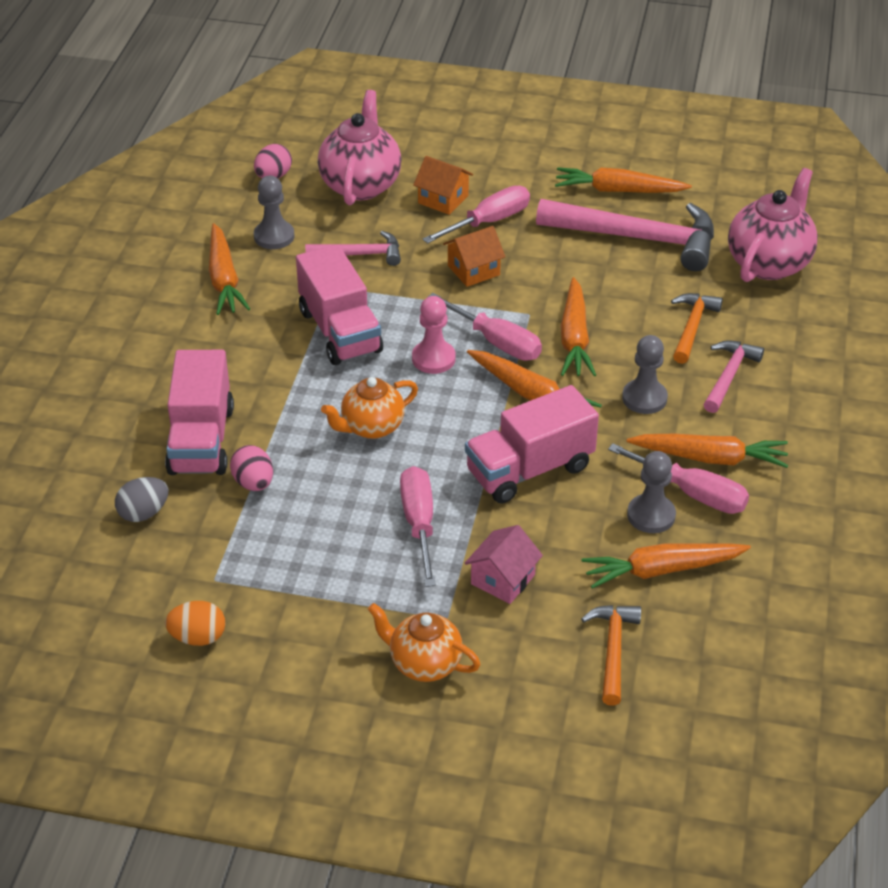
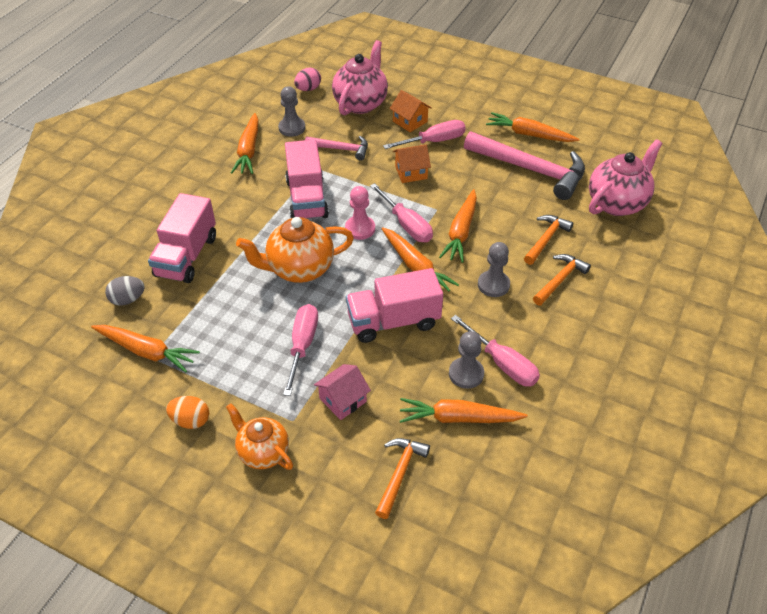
camera: 15 degrees right, 5 degrees up
(198, 637) = (122, 397): orange egg -> orange egg (191, 420)
(253, 483) = (206, 293): pink egg -> none
(371, 427) = (299, 269): orange teapot -> orange teapot, size x1.53
(710, 458) = (524, 339): orange carrot -> orange carrot (146, 351)
(729, 375) = (560, 279): pink hammer -> orange hammer

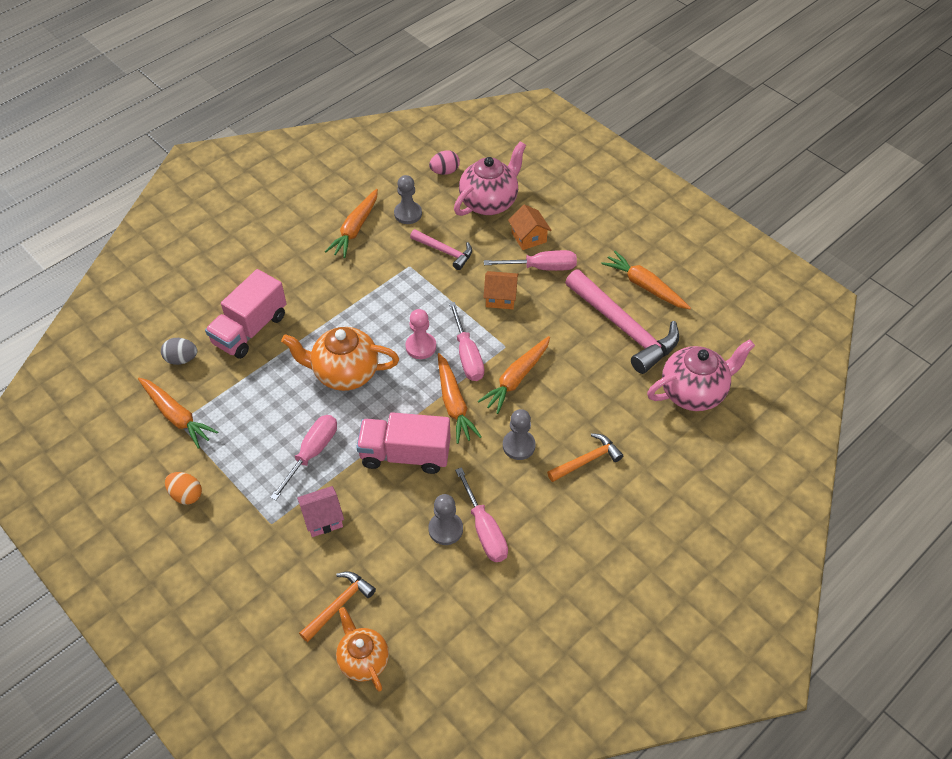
camera: 20 degrees right, 5 degrees up
(263, 452) = (233, 545): orange teapot -> orange teapot (363, 660)
(307, 198) = (386, 298): pink truck -> none
(458, 418) = (417, 570): orange carrot -> none
(546, 239) = (597, 411): orange hammer -> none

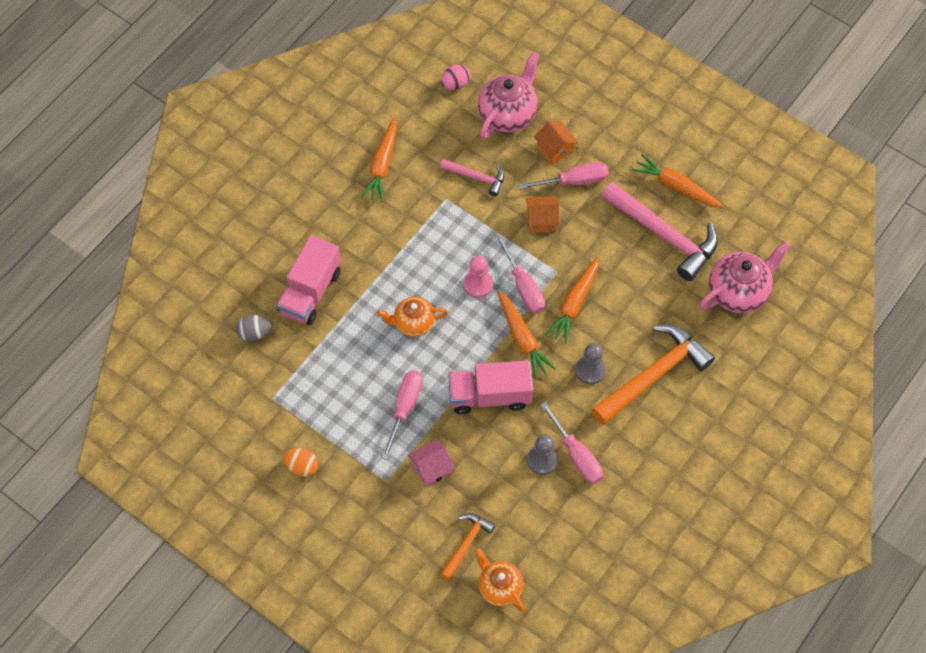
camera: 10 degrees left, 10 degrees up
(176, 416) = (268, 392): orange carrot -> none
(345, 373) = (413, 323): orange teapot -> orange teapot, size x0.65
(408, 214) = (430, 140): grey pawn -> none
(587, 460) = (654, 374): orange hammer -> orange hammer, size x1.90

